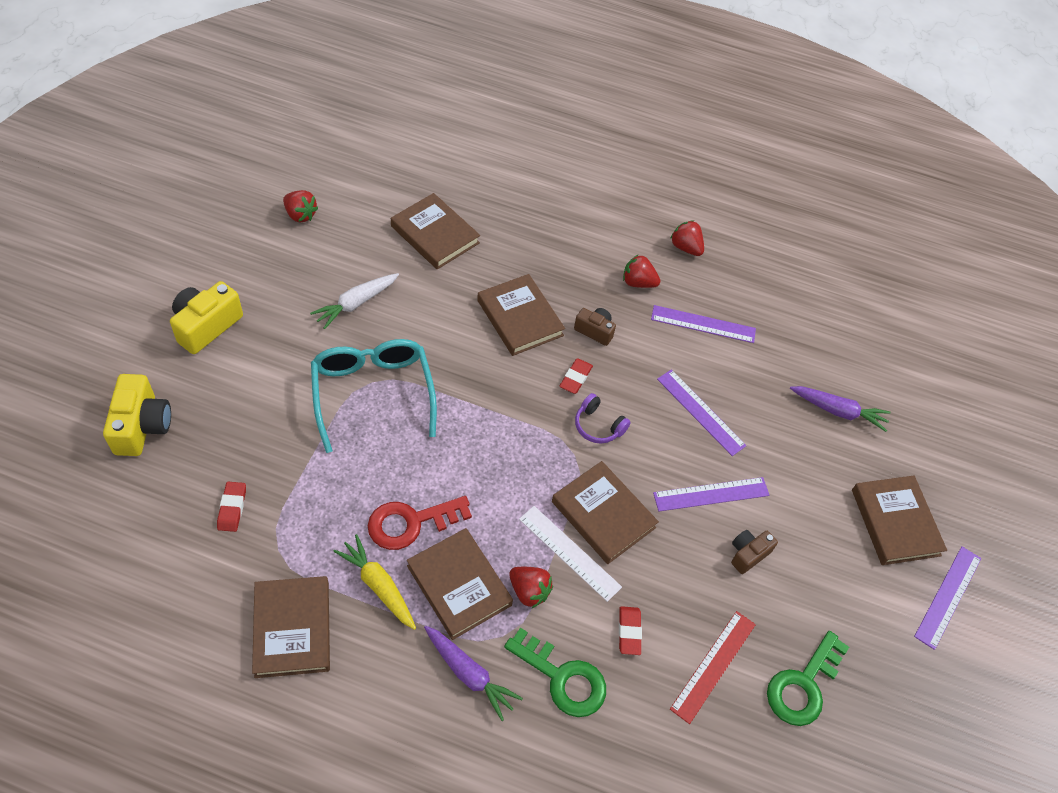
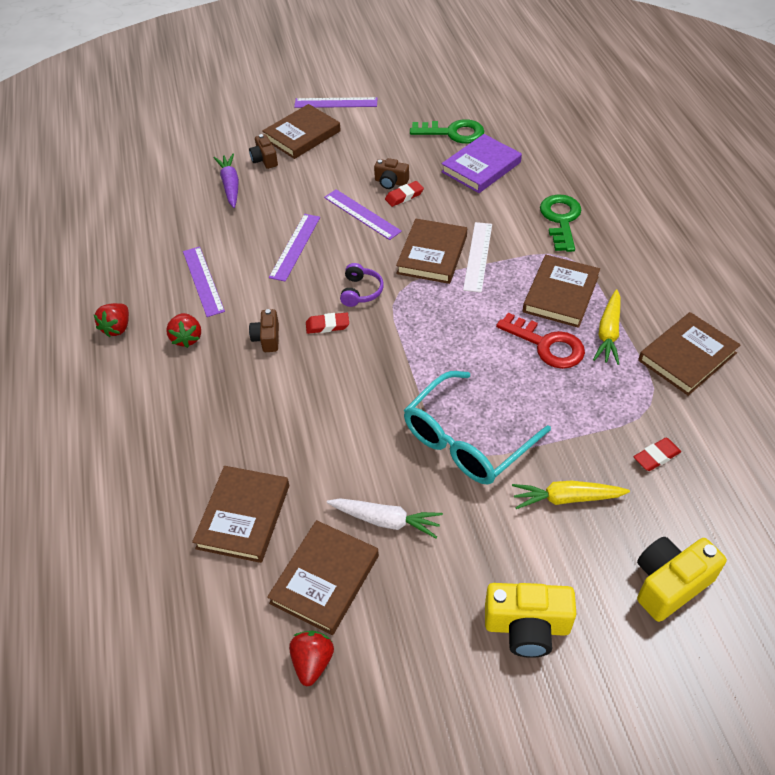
camera: 115 degrees left, 5 degrees down
(263, 418) = (566, 498): none -> yellow carrot
(469, 674) = (608, 258): purple carrot -> none
(520, 318) = (295, 392): brown book -> brown book (325, 579)
(529, 591) = (525, 260): red strawberry -> none
(629, 632) = (500, 207): red eraser -> red eraser (404, 196)
(713, 666) = (481, 167): red ruler -> purple book
(867, 462) = (264, 160): none -> brown camera

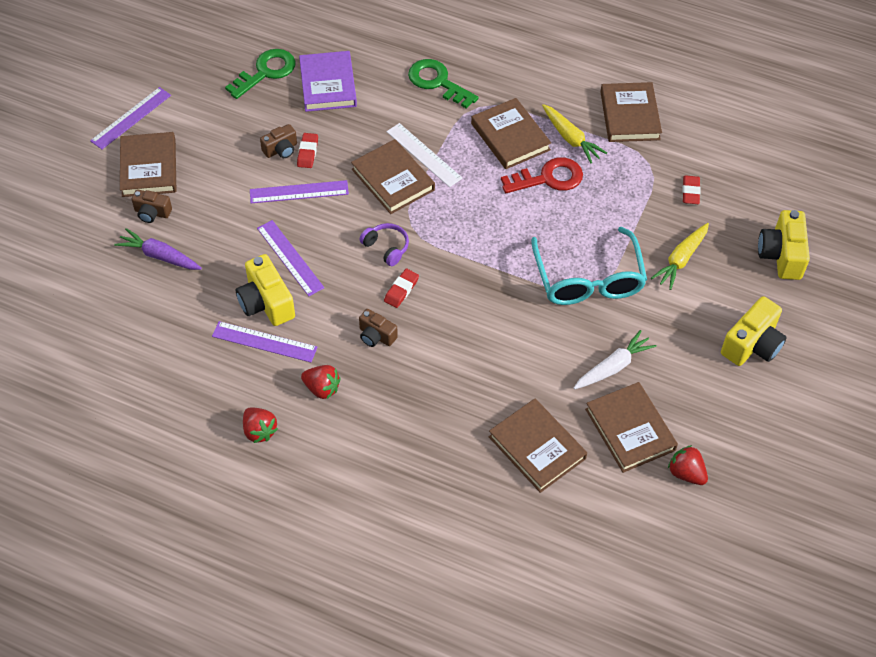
camera: 55 degrees left, 5 degrees up
(240, 260) = (266, 303): none -> yellow camera

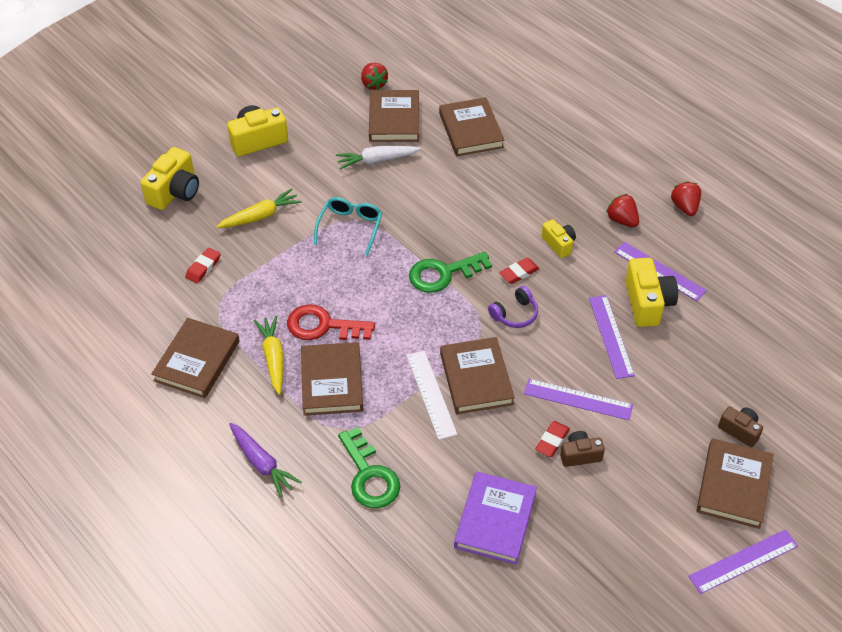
camera: 155 degrees left, 5 degrees down
(160, 256) = (740, 381): purple carrot -> purple carrot (262, 463)
(266, 72) = (562, 567): green key -> green key (443, 274)
(376, 336) = (558, 244): brown camera -> yellow camera
(386, 247) = (515, 314): purple headphones -> purple headphones turned 105 degrees counterclockwise
(588, 279) = (350, 227): turquoise glasses -> turquoise glasses, size x0.62

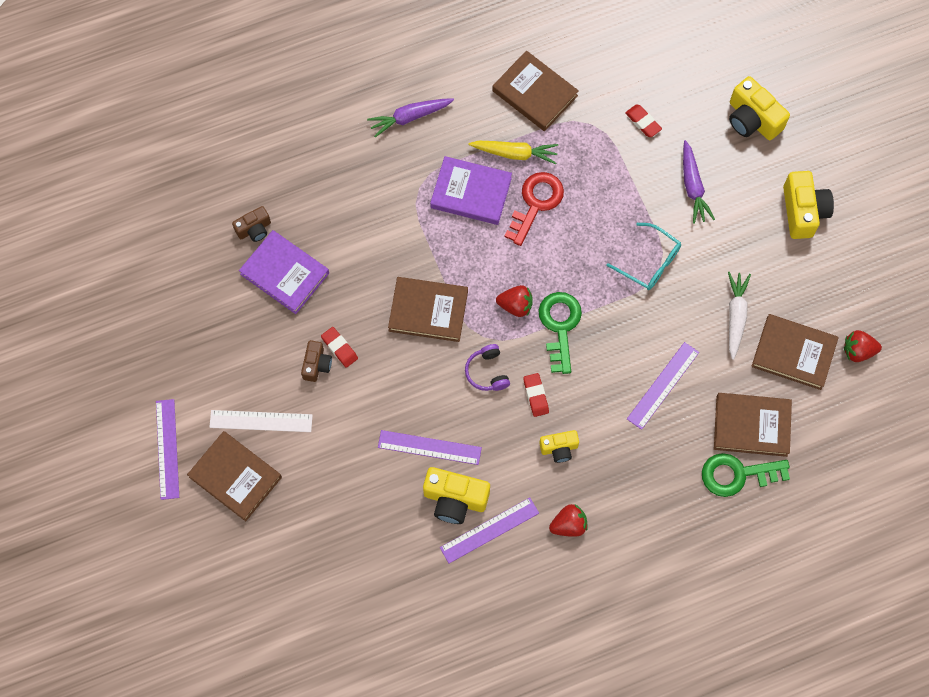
camera: 110 degrees right, 20 degrees up
(260, 216) = (693, 186): yellow carrot -> purple carrot
(332, 382) = (471, 193): brown book -> purple book
(369, 475) = (365, 193): green key -> green key (737, 474)
(431, 394) = (426, 268): white ruler -> white ruler (261, 421)
(578, 399) = (372, 387): purple ruler -> purple ruler (663, 385)
(684, 207) = (564, 598): red strawberry -> red strawberry (515, 305)
(739, 430) = (285, 511): brown camera -> brown camera (254, 229)

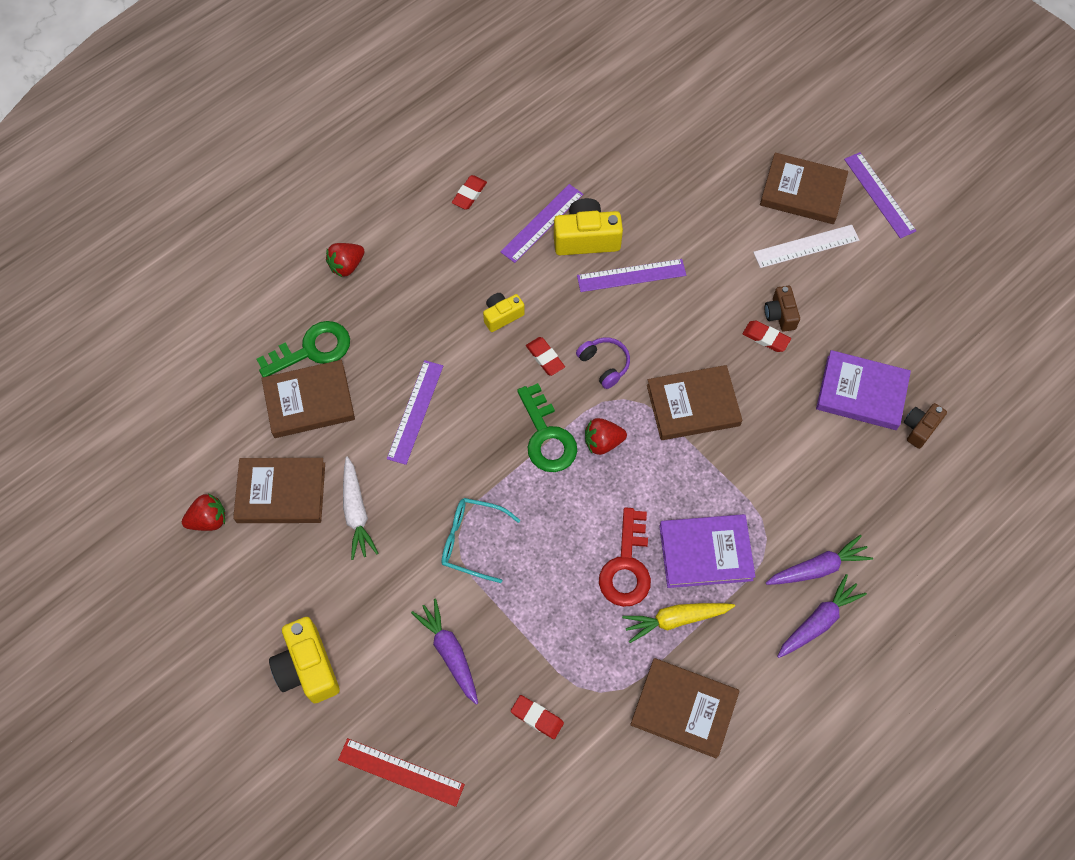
camera: 160 degrees right, 5 degrees down
(391, 153) = (817, 568): none -> purple carrot
(547, 586) = (469, 194): none -> red eraser
(569, 525) = (467, 251): red strawberry -> red strawberry (346, 266)
(752, 119) = (401, 772): yellow camera -> red ruler

